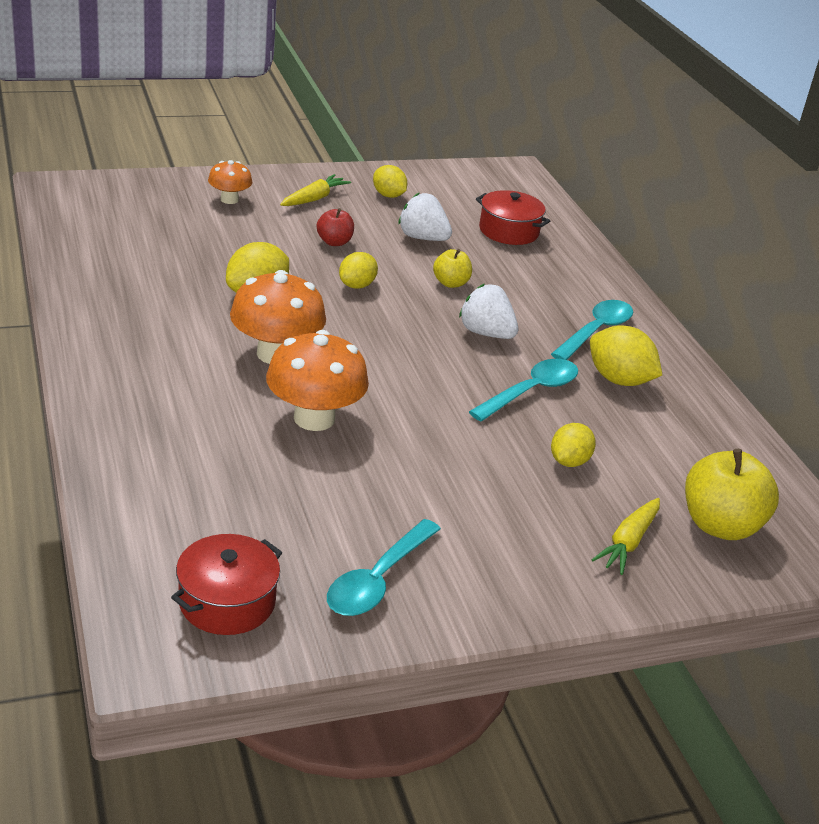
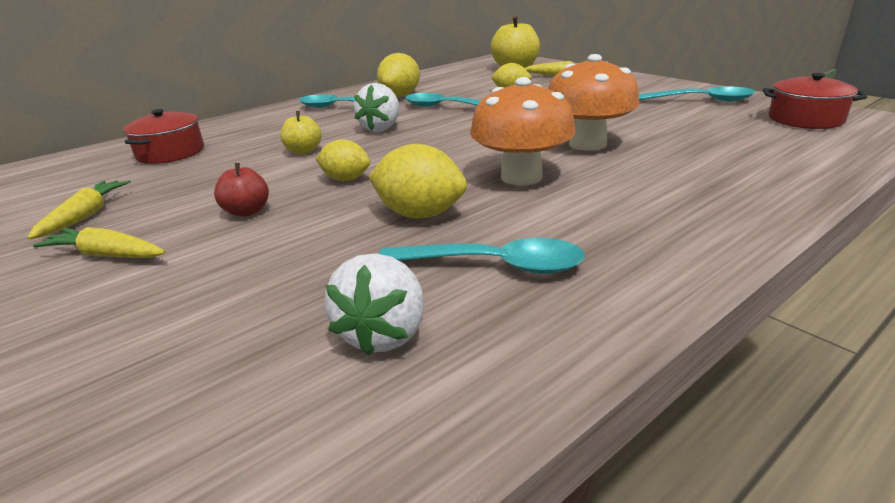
camera: 105 degrees left, 5 degrees down
(160, 295) = (494, 265): none -> turquoise spoon
(229, 199) = (128, 319): orange mushroom -> none
(388, 195) = (85, 216): yellow lemon -> yellow carrot
(422, 238) = (208, 178): white strawberry -> white strawberry (384, 333)

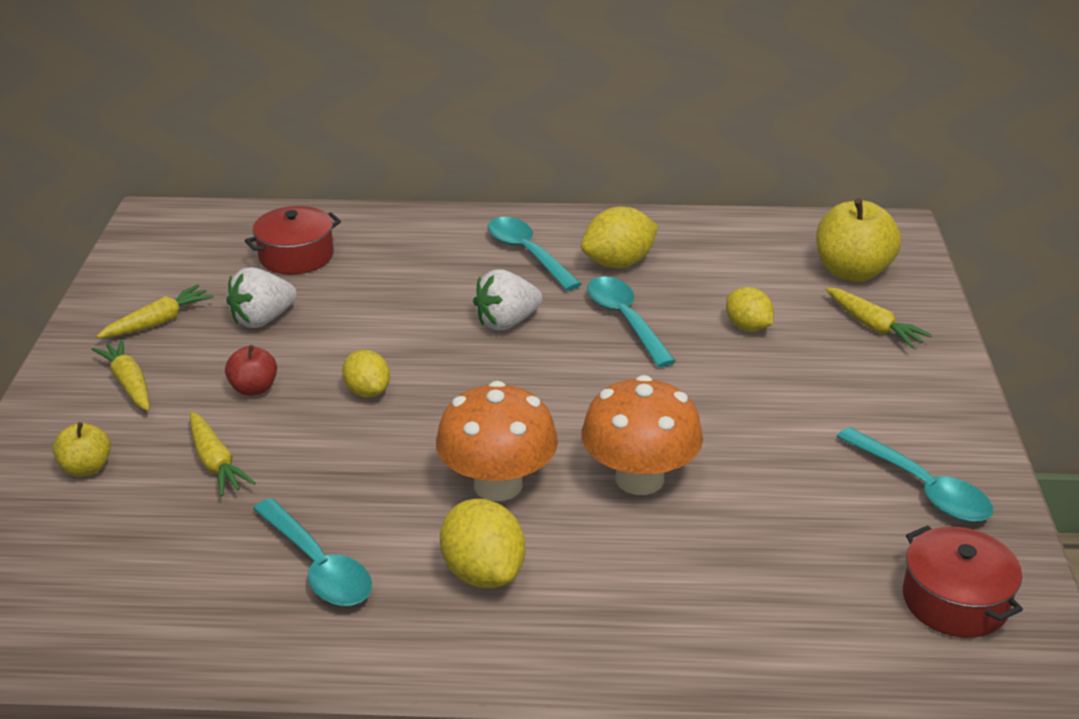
camera: 40 degrees right, 5 degrees up
(285, 258) = (215, 462): none -> yellow carrot
(304, 151) = (393, 322): yellow apple -> yellow apple (86, 468)
(384, 333) = (182, 572): white strawberry -> white strawberry (263, 319)
(420, 214) = (354, 477): yellow lemon -> yellow lemon (483, 572)

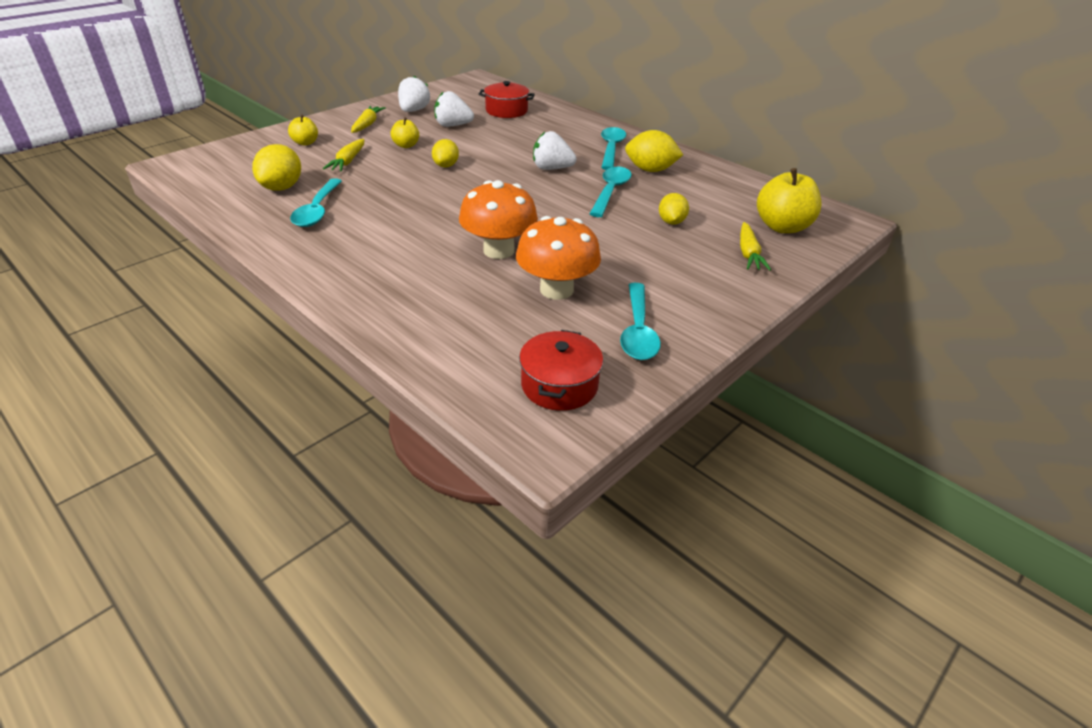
camera: 40 degrees right, 5 degrees up
(158, 322) = (413, 111): yellow carrot -> white strawberry
(254, 389) = (406, 145): red apple -> yellow apple
(483, 572) = (369, 246): yellow lemon -> yellow lemon (282, 187)
(498, 485) = (434, 221): orange mushroom -> orange mushroom (556, 290)

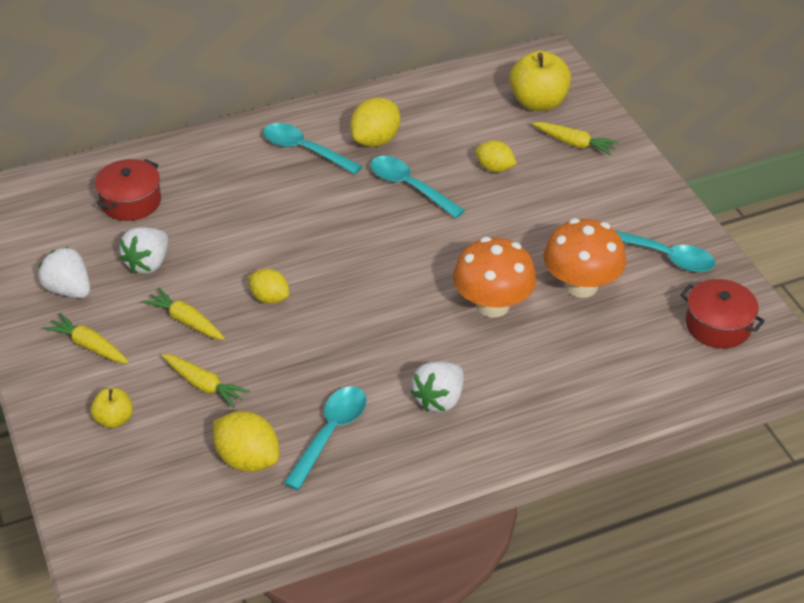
camera: 65 degrees left, 5 degrees up
(317, 210) = (330, 433): turquoise spoon -> turquoise spoon turned 90 degrees counterclockwise
(406, 145) = (186, 321): yellow apple -> yellow carrot
(552, 168) = (329, 213): white strawberry -> white strawberry (439, 400)

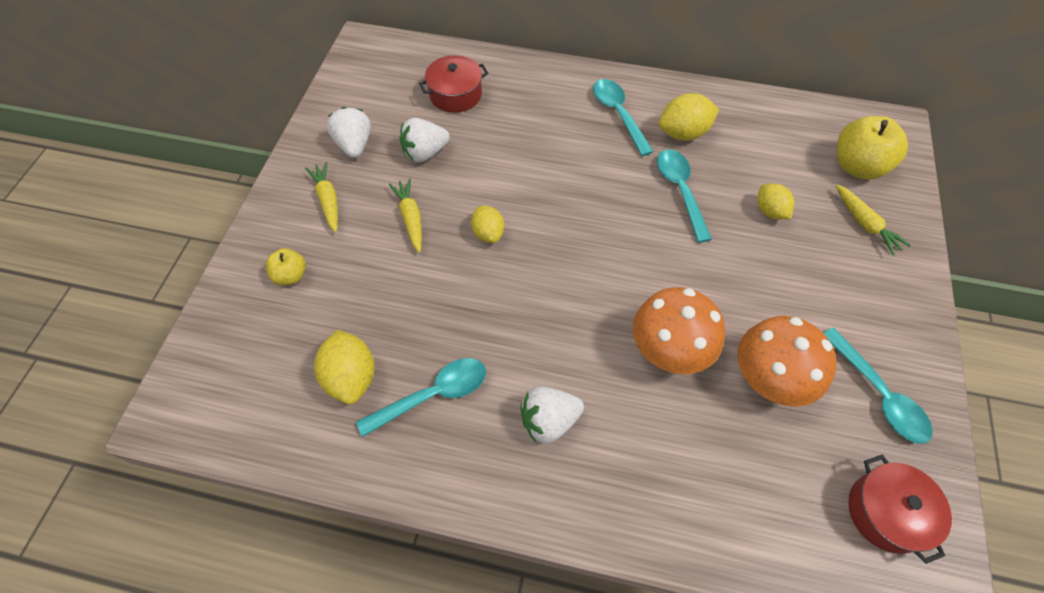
camera: 35 degrees right, 15 degrees up
(204, 385) = (376, 284): yellow carrot -> none

